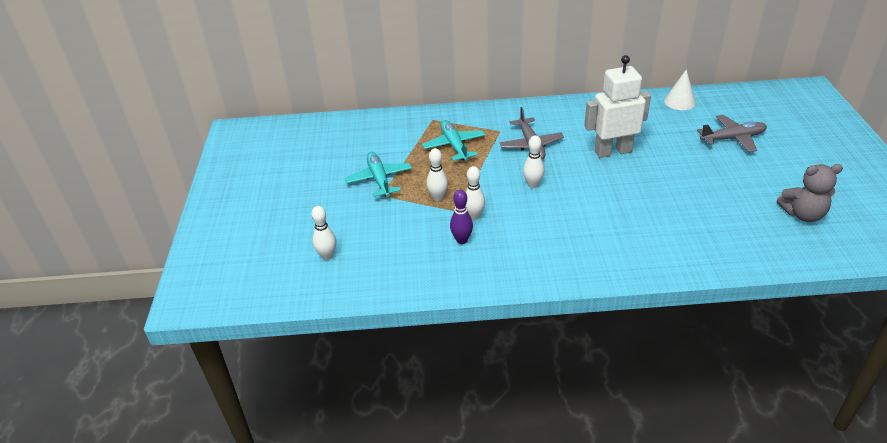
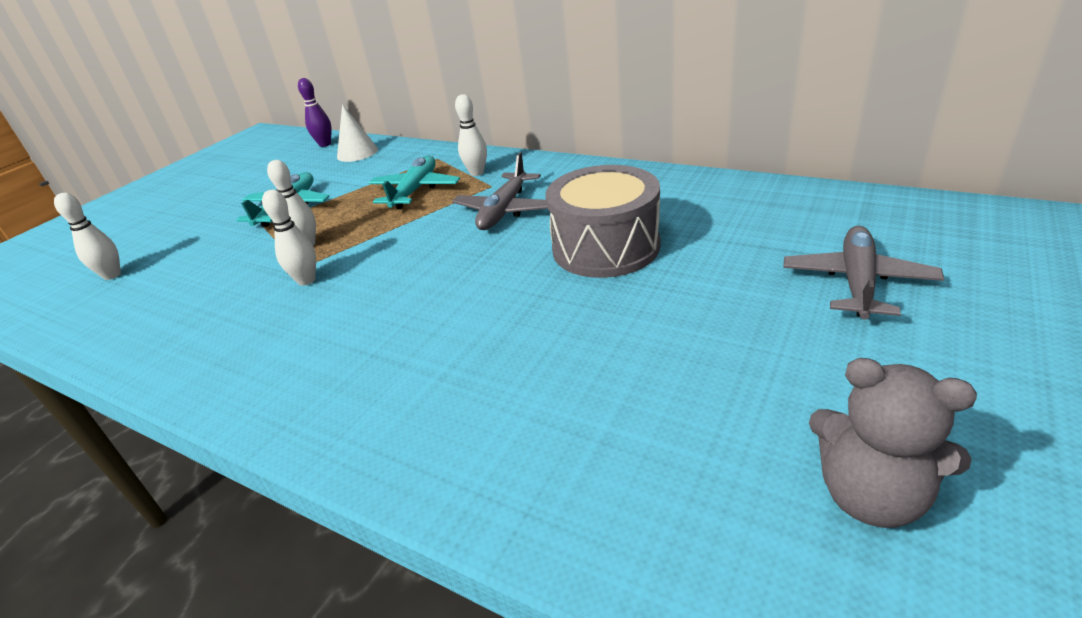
camera: 35 degrees right, 5 degrees down
(462, 240) = (247, 306): purple bowling pin -> purple bowling pin (325, 144)
(533, 184) = (432, 262): white bowling pin -> white bowling pin (477, 173)
(612, 151) = (605, 247): white robot -> grey drum
(679, 101) = (814, 201): white cone -> white cone (357, 153)
(733, 138) = (857, 282): grey plane -> grey plane turned 90 degrees counterclockwise

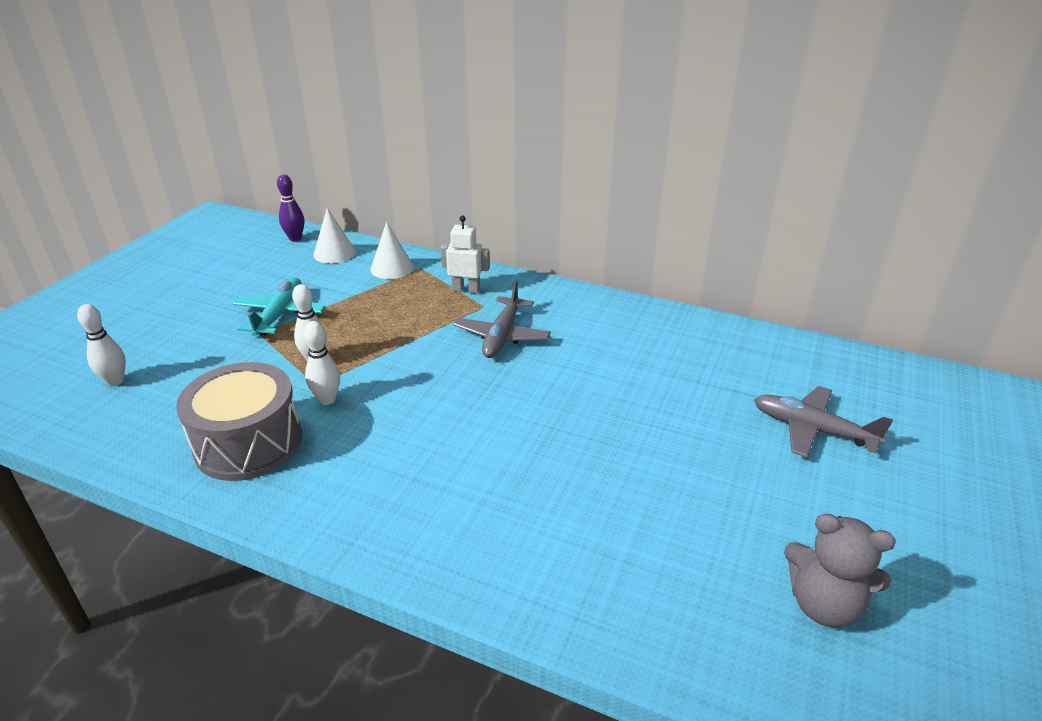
camera: 10 degrees left, 0 degrees up
(408, 160) = (392, 268): none -> white cone
(415, 190) = (408, 305): turquoise plane -> none
(477, 173) = (466, 290): white bowling pin -> white robot
(605, 247) = (602, 382): grey drum -> grey drum (248, 443)
(857, 282) = (812, 429): grey plane -> grey plane turned 75 degrees counterclockwise

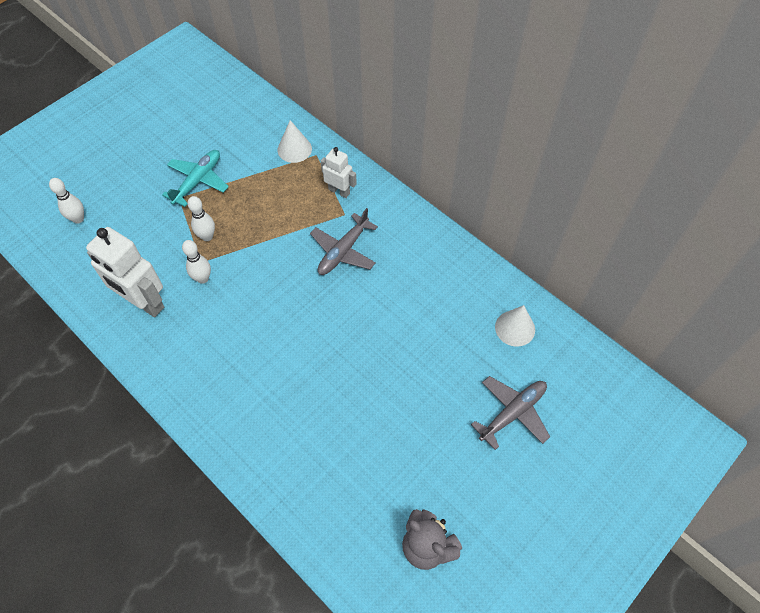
camera: 20 degrees right, 25 degrees up
(248, 443) = (144, 303): grey drum -> white robot
(295, 238) = (235, 91): purple bowling pin -> none
(334, 253) = (258, 118): white cone -> white cone (515, 328)
(812, 429) = (513, 413): grey plane -> grey plane turned 90 degrees clockwise

